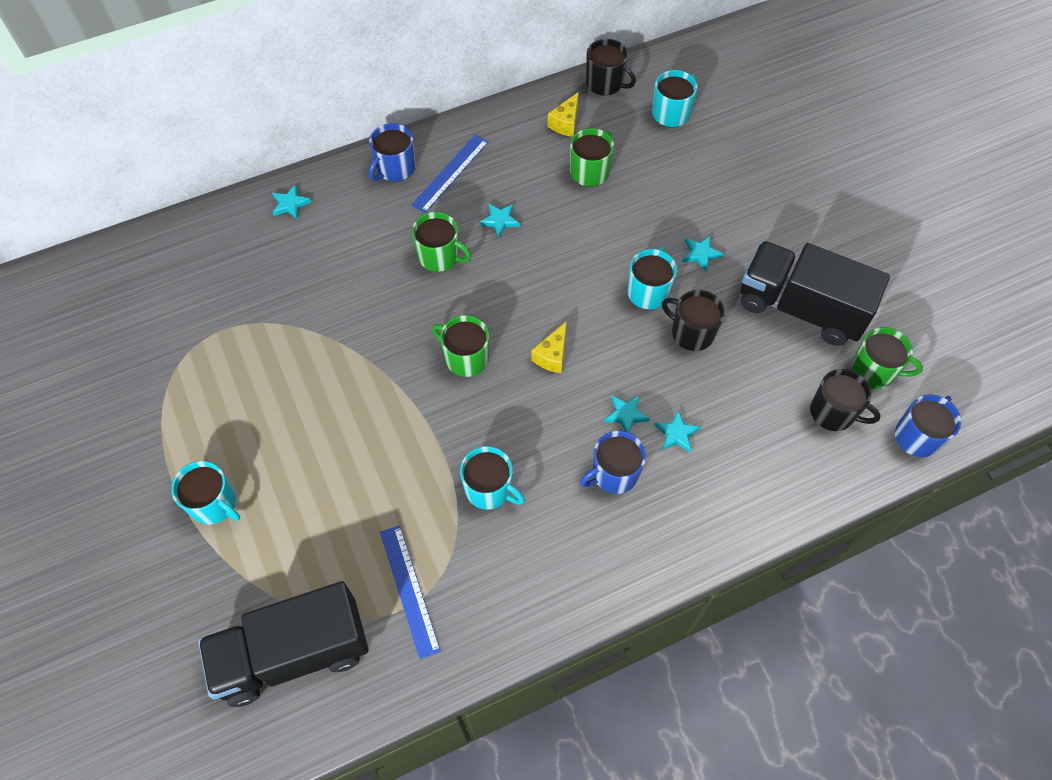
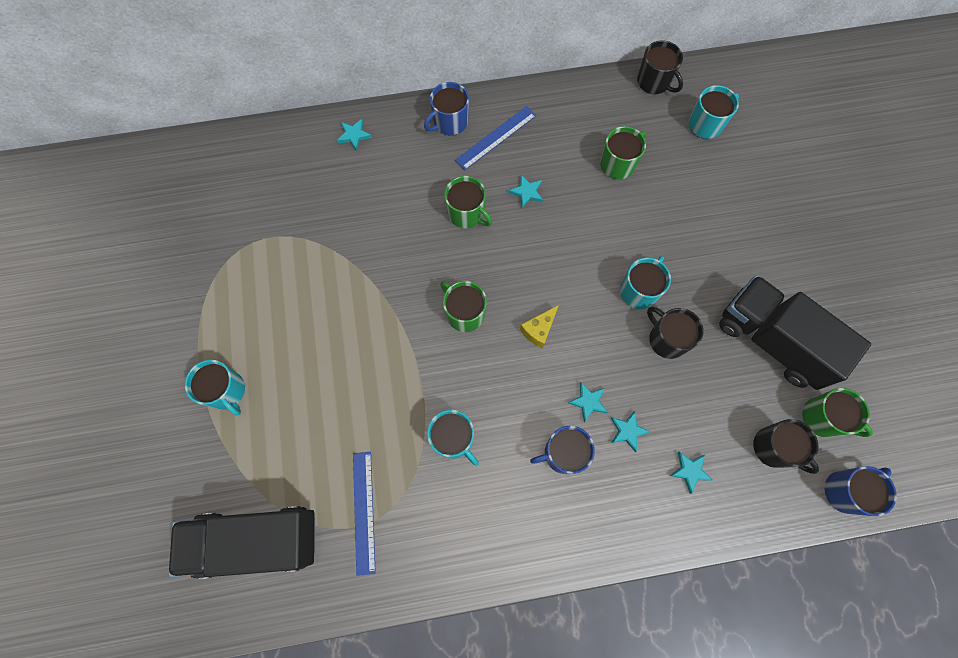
camera: 15 degrees right, 10 degrees up
(565, 123) = (608, 112): yellow cheese -> none
(701, 254) = (695, 266): turquoise star -> turquoise star (690, 471)

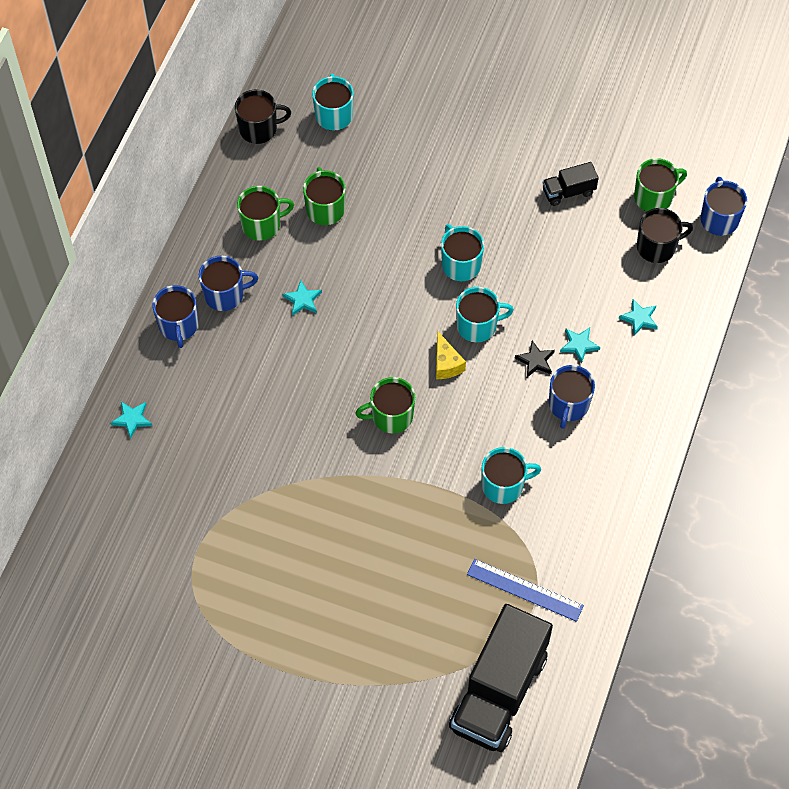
camera: 60 degrees left, 10 degrees down
(226, 391) = (338, 659): turquoise mug -> turquoise mug (477, 325)
(466, 213) = (290, 362): green mug -> green mug (262, 224)
(496, 138) = (225, 294): blue ruler -> blue mug
(588, 401) = (535, 361): turquoise star -> black star
(667, 339) = (518, 269): black mug -> none
(772, 340) = (568, 192): black truck -> black truck, size x0.46

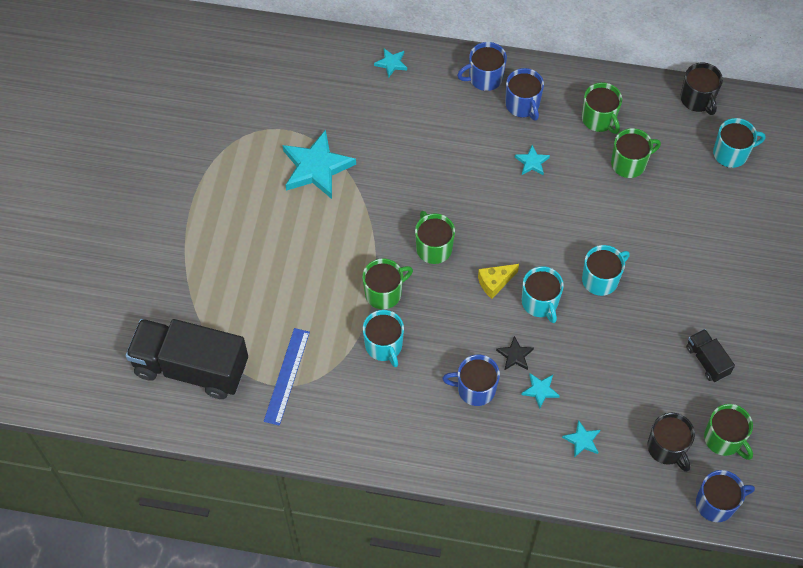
camera: 80 degrees right, 0 degrees up
(259, 522) = (316, 168): none -> turquoise star
(438, 475) = (384, 293): none -> green mug

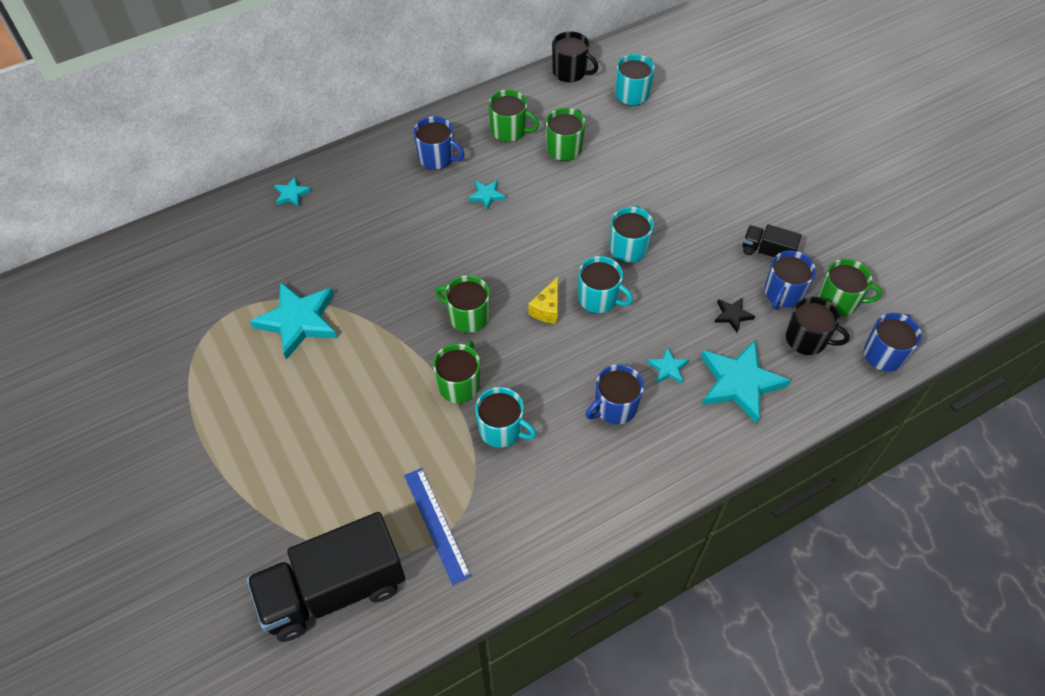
camera: 40 degrees left, 5 degrees down
(484, 78) = (385, 156): blue mug -> blue mug (783, 293)
(515, 355) = (620, 355): black star -> black star (732, 315)
(582, 440) = (739, 383): turquoise star -> turquoise star, size x2.15

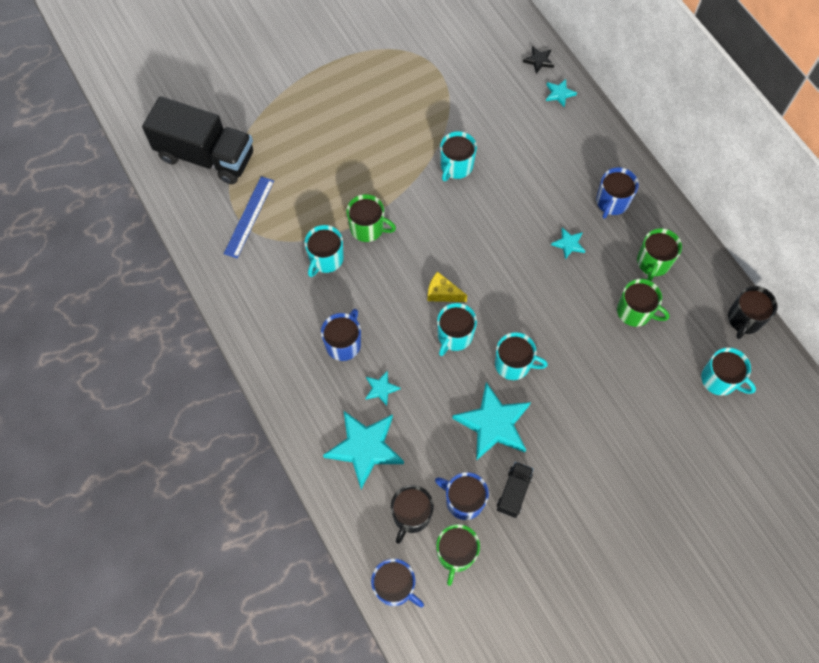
camera: 90 degrees right, 10 degrees up
(298, 321) = (428, 112): turquoise star -> turquoise star (493, 424)
(333, 590) = (206, 156): black truck -> black truck turned 135 degrees clockwise
(379, 293) = (456, 166): none -> turquoise mug
(436, 524) = (249, 216): blue ruler -> blue ruler turned 45 degrees counterclockwise
(468, 316) = (434, 232): green mug -> none
(614, 407) = (343, 343): blue mug -> blue mug turned 60 degrees clockwise
(732, 315) = (437, 450): black star -> black star (539, 61)

